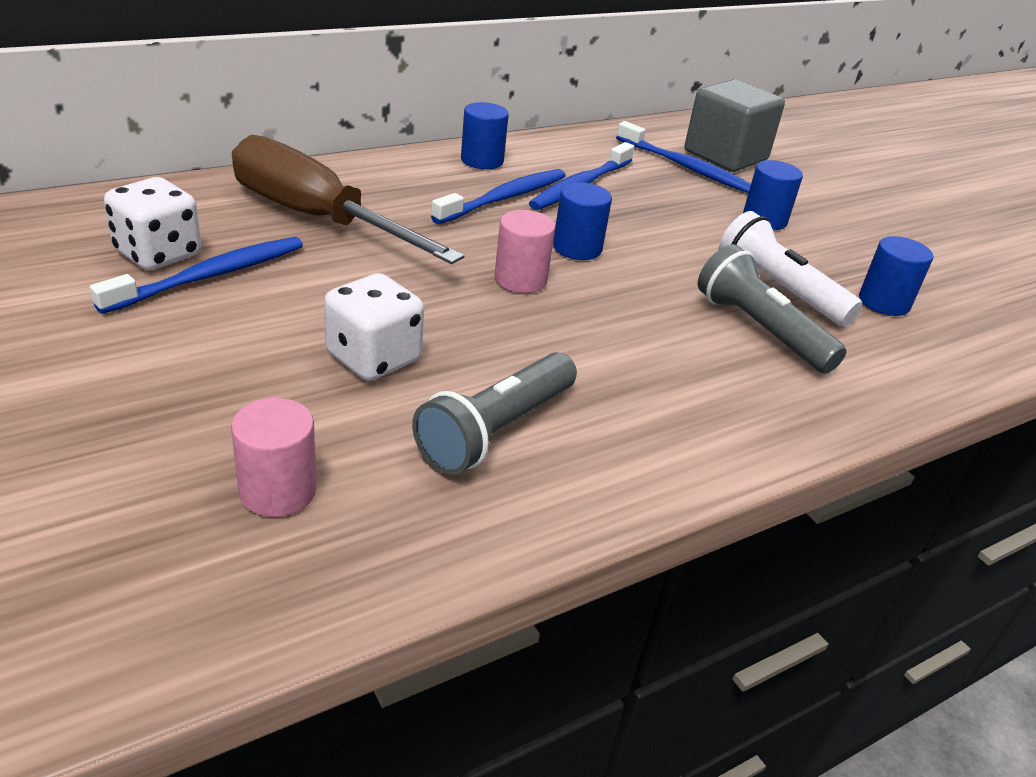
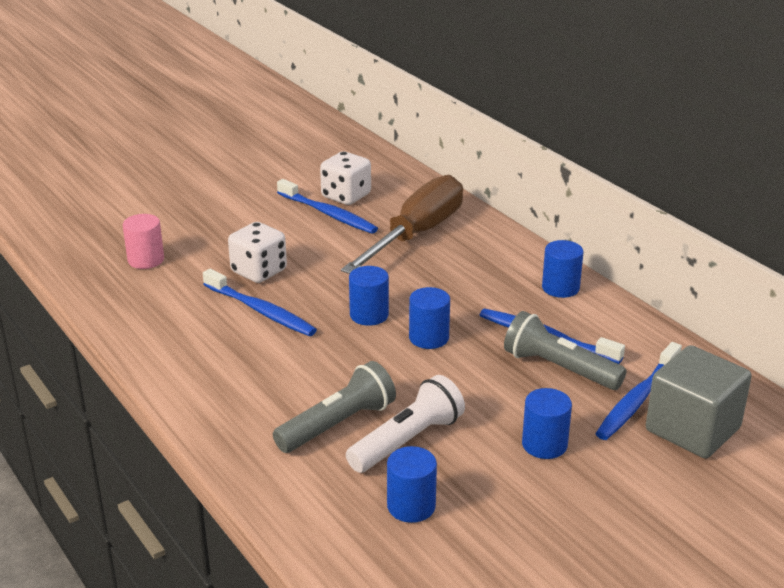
camera: 90 degrees right, 5 degrees down
(496, 430) = (197, 315): grey flashlight -> grey flashlight (559, 368)
(504, 198) = (495, 302): blue toothbrush -> blue toothbrush (260, 310)
(520, 279) = (369, 315): pink cylinder -> blue cylinder

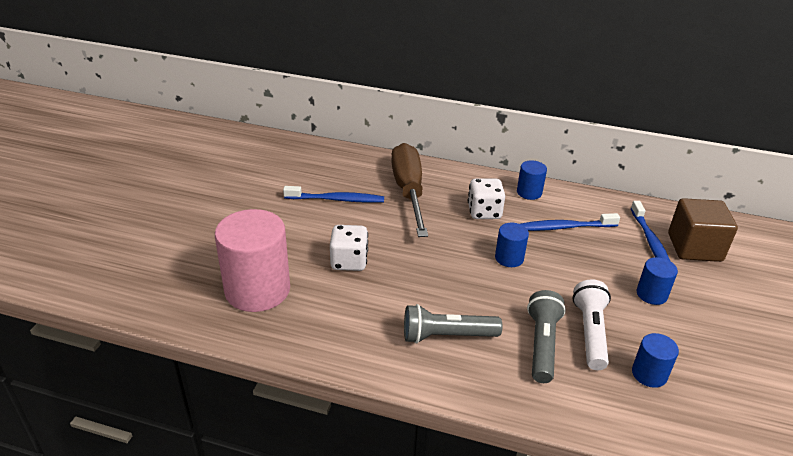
camera: 40 degrees left, 5 degrees up
(146, 260) = (257, 290): pink cylinder -> pink cylinder, size x2.09
(260, 310) = (389, 290): blue toothbrush -> none
(346, 196) = (330, 182): white dice -> white dice (484, 212)
(369, 315) = (457, 259): blue cylinder -> none
(559, 368) = (595, 243): grey flashlight -> grey flashlight (447, 336)
(692, 429) = (694, 247): grey cube -> brown cube

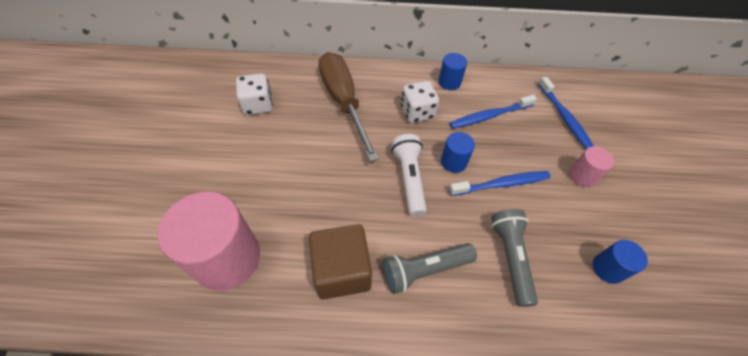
camera: 15 degrees left, 20 degrees up
(336, 199) = (278, 125): blue toothbrush -> blue toothbrush (501, 184)
(349, 261) = (309, 200): white dice -> white dice (258, 105)
(590, 333) = (546, 233): white flashlight -> white flashlight (409, 179)
(651, 294) = (582, 176): blue cylinder -> pink cylinder
(694, 247) = (599, 115): brown cube -> brown cube (342, 271)

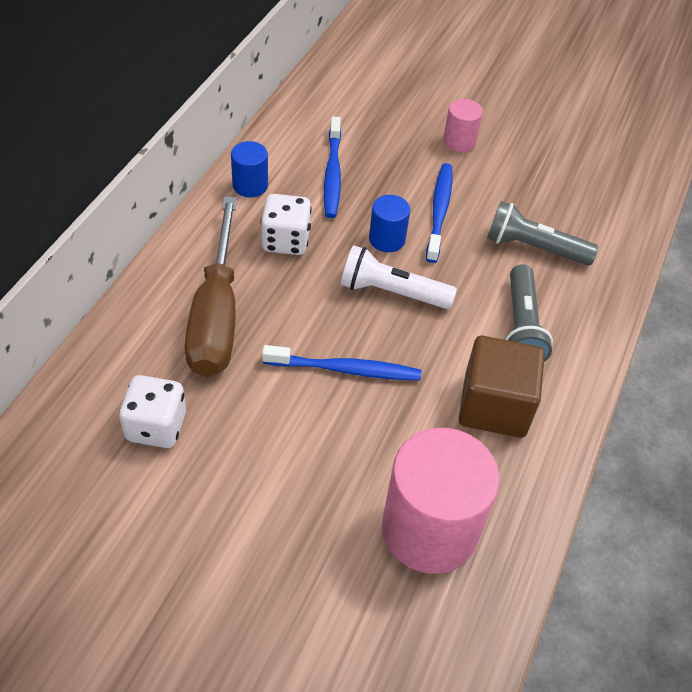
camera: 70 degrees left, 5 degrees down
(343, 102) = (217, 314): brown screwdriver -> brown screwdriver turned 90 degrees counterclockwise
(564, 118) = (372, 112): blue toothbrush -> blue toothbrush (345, 369)
(608, 268) = (571, 181): blue cylinder -> none

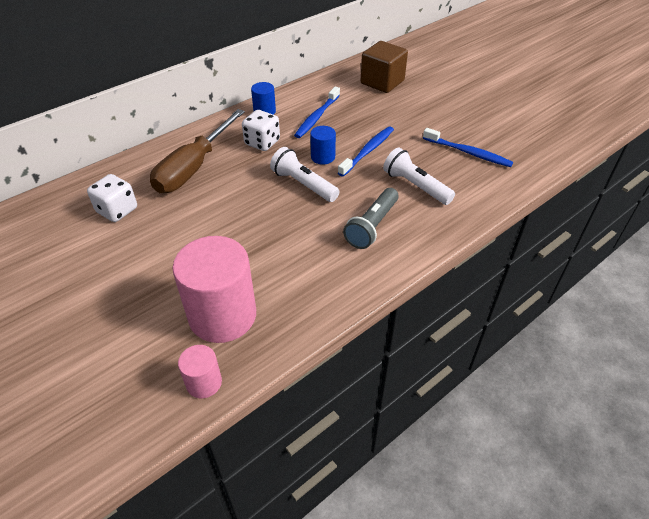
camera: 30 degrees right, 5 degrees down
(345, 369) = (242, 215): blue toothbrush -> blue toothbrush (468, 152)
(459, 141) = (410, 119): pink cylinder -> pink cylinder (204, 383)
(494, 406) = (319, 263): brown cube -> brown cube (382, 82)
(534, 248) = (415, 186): grey flashlight -> white flashlight

